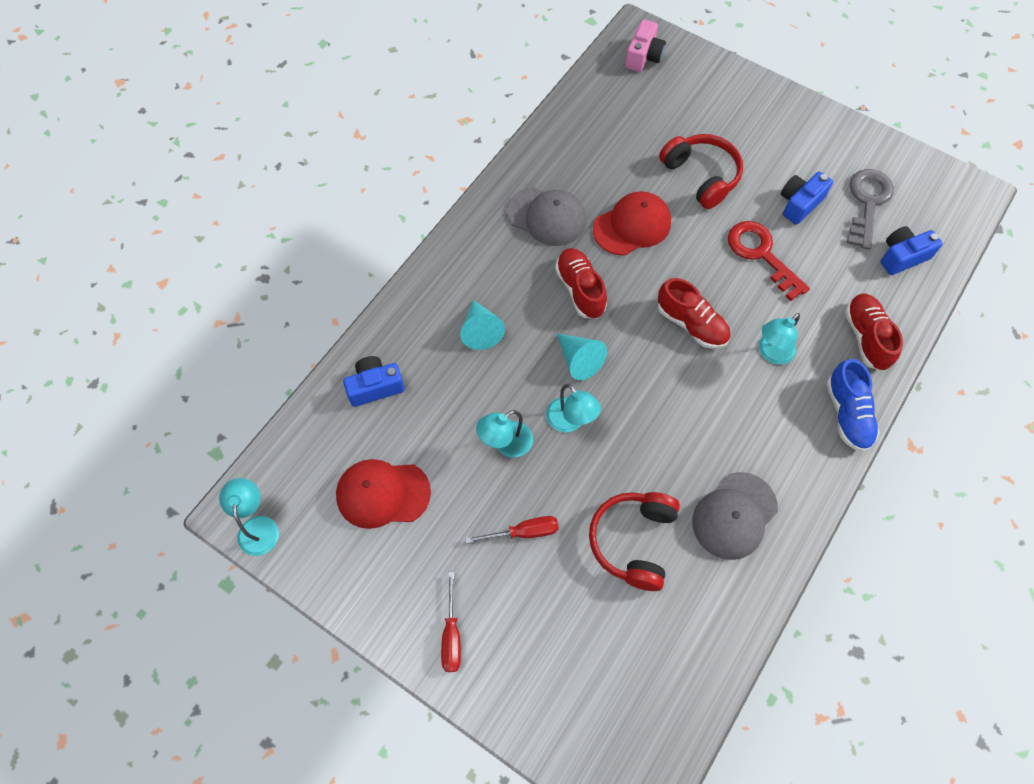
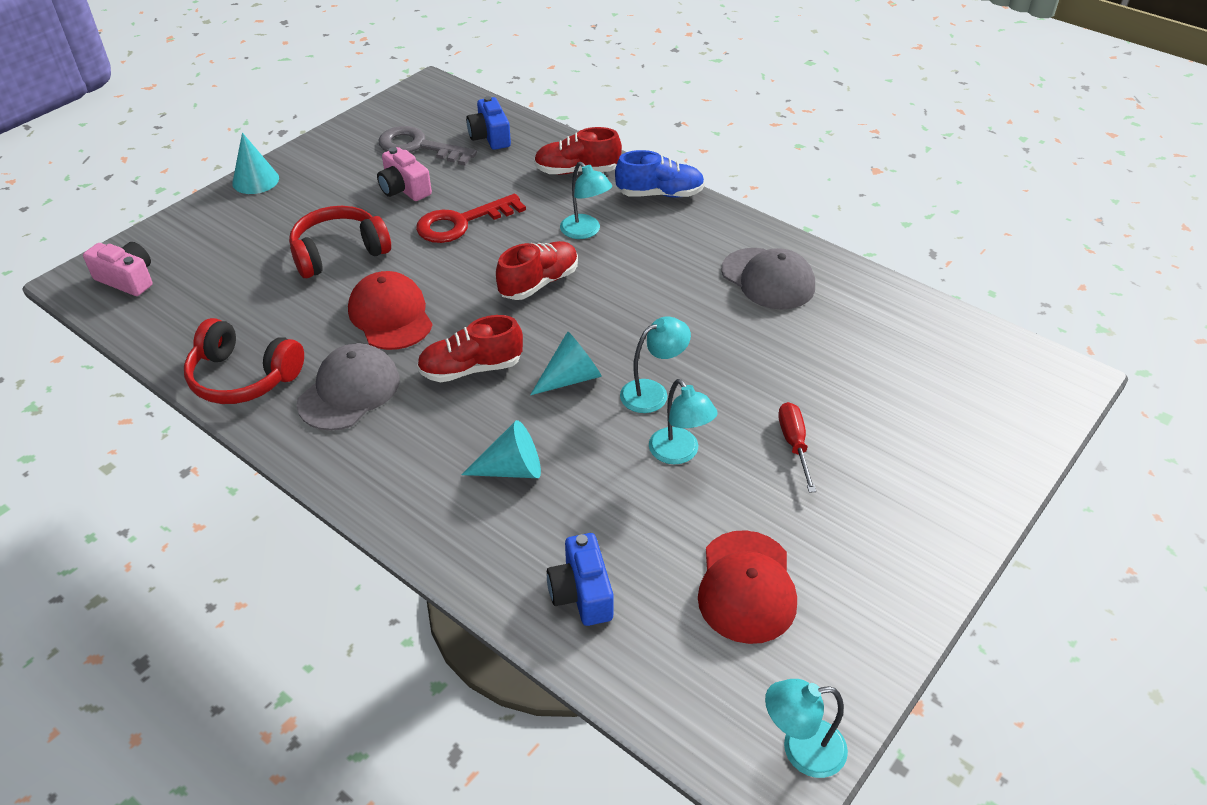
camera: 85 degrees left, 20 degrees down
(451, 635) = (927, 519): red screwdriver -> none
(633, 541) = (800, 354): red headphones -> red headphones (243, 377)
(783, 98) = (255, 180): none -> turquoise cone
(799, 204) = (404, 189): blue camera -> pink camera

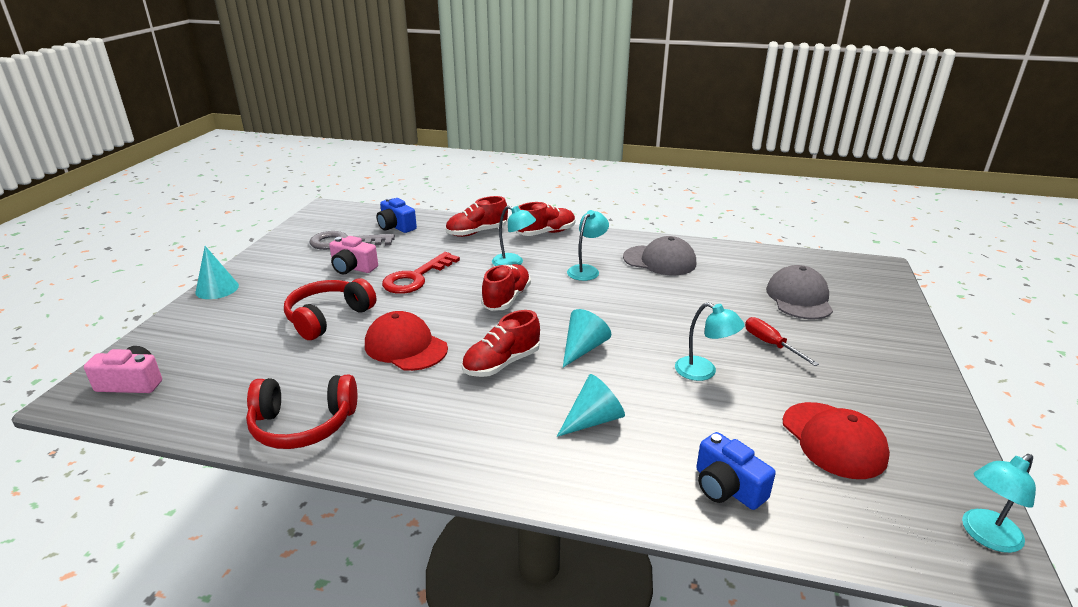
camera: 25 degrees left, 15 degrees down
(349, 391) = (411, 407): grey cap -> grey cap (799, 298)
(653, 392) = (649, 341): turquoise lamp -> turquoise lamp (586, 270)
(660, 194) = (546, 233): blue shoe -> red shoe

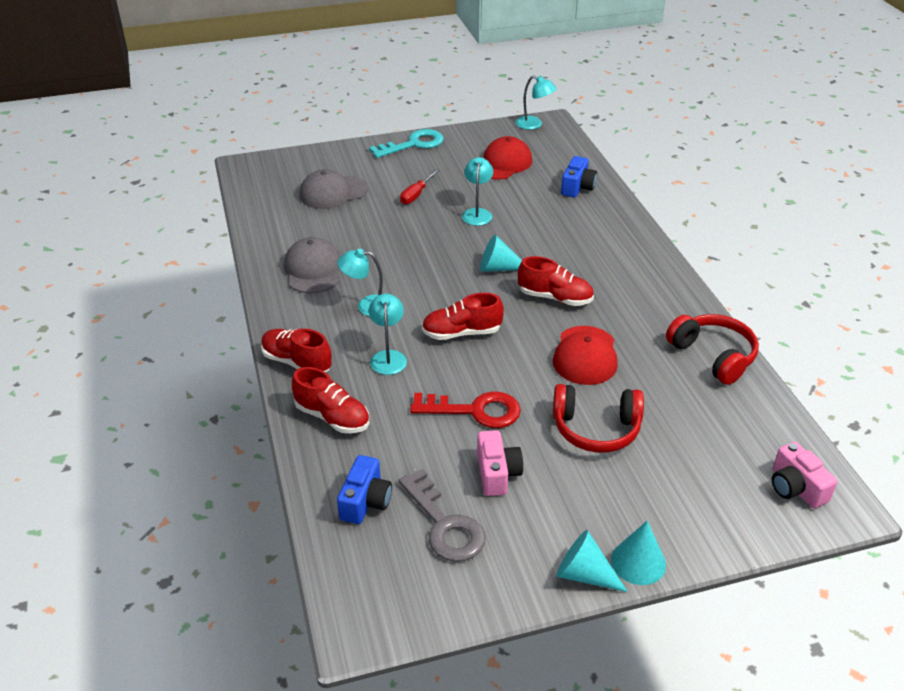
camera: 120 degrees left, 10 degrees up
(593, 420) = (572, 240): turquoise cone -> turquoise cone (584, 574)
(915, 380) = (413, 144): none -> turquoise key

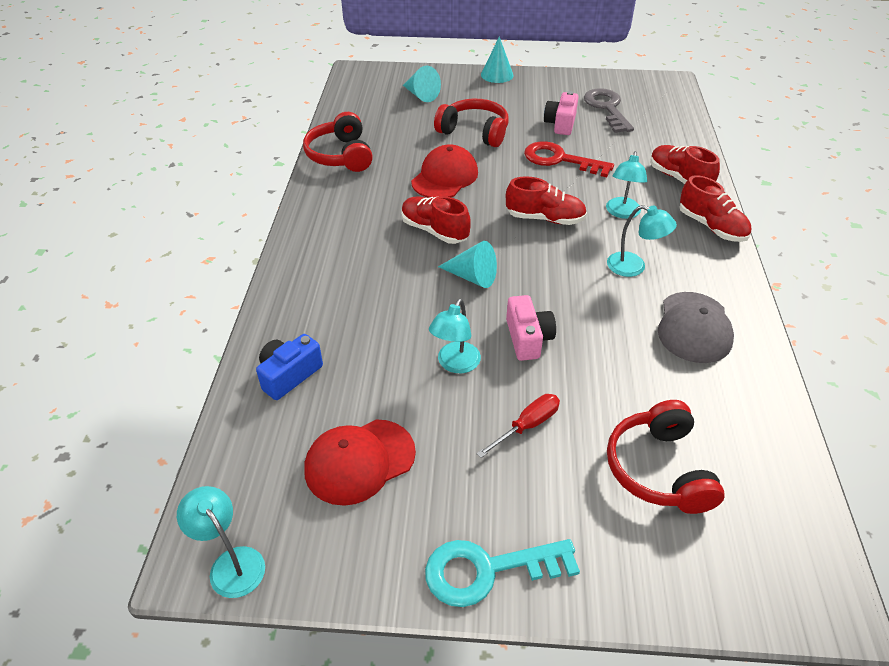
camera: 160 degrees left, 5 degrees up
(333, 192) = (658, 469): grey cap -> red headphones
(365, 501) = (658, 127): blue camera -> none
(584, 574) = (532, 76): turquoise cone -> turquoise cone (421, 95)
(795, 488) = (372, 83): pink camera -> pink camera (528, 338)

